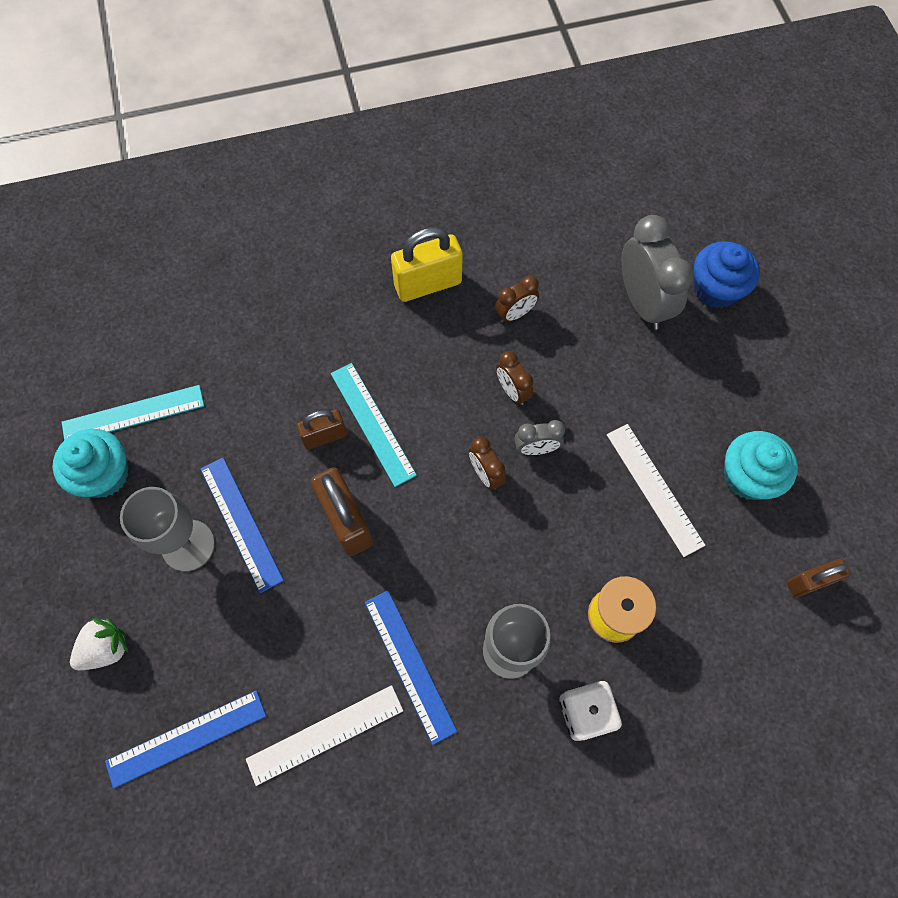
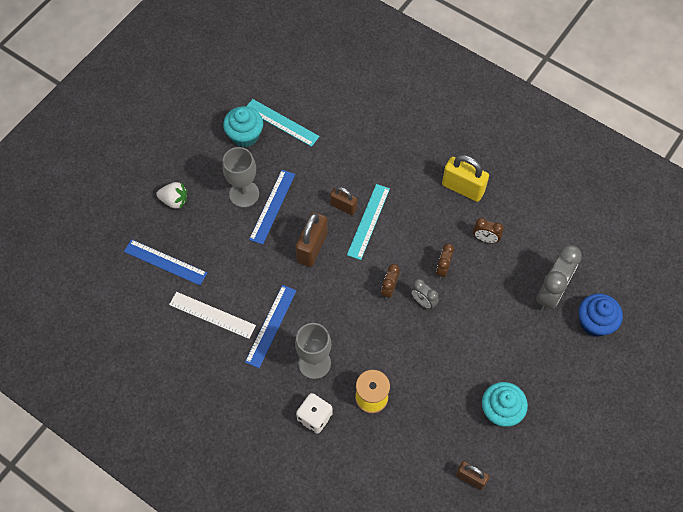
camera: 50 degrees right, 5 degrees down
(654, 488) = (453, 371): white ruler -> none

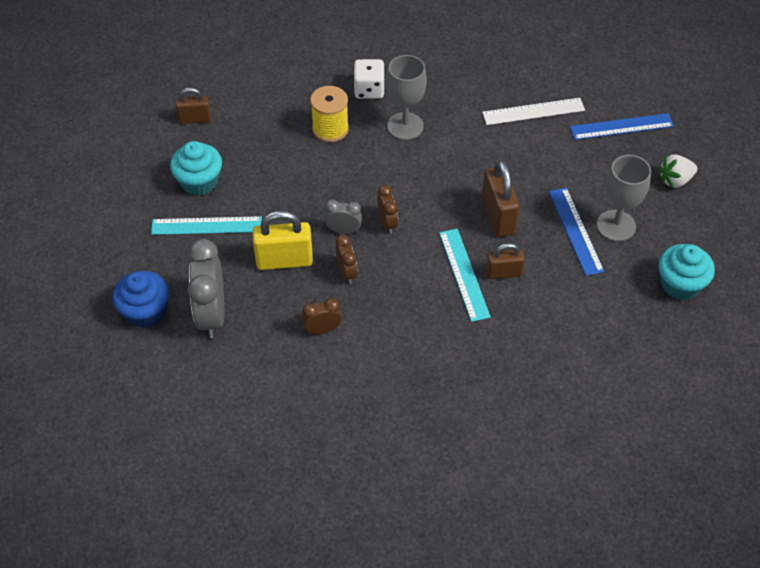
camera: 145 degrees right, 10 degrees down
(271, 325) = (472, 132): blue ruler -> none
(281, 122) = (657, 322): turquoise ruler -> turquoise ruler (206, 225)
(463, 188) = (389, 372): yellow padlock -> yellow padlock (284, 260)

